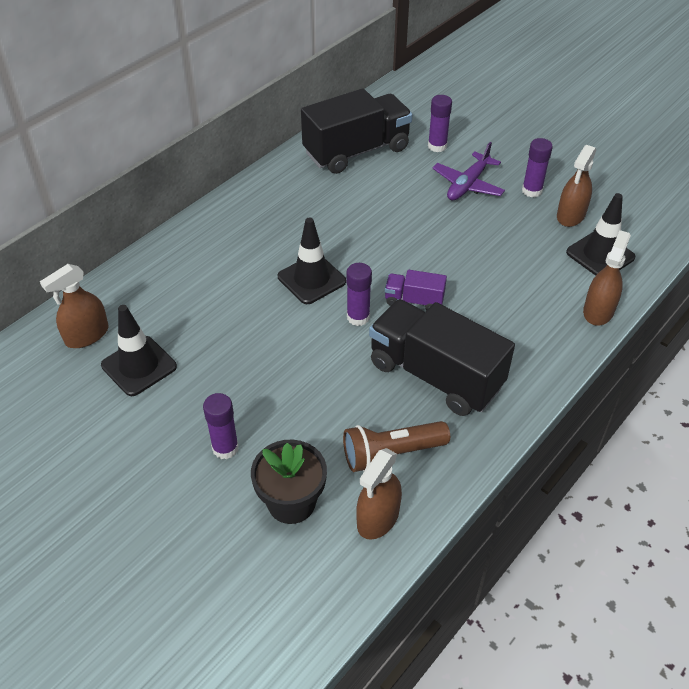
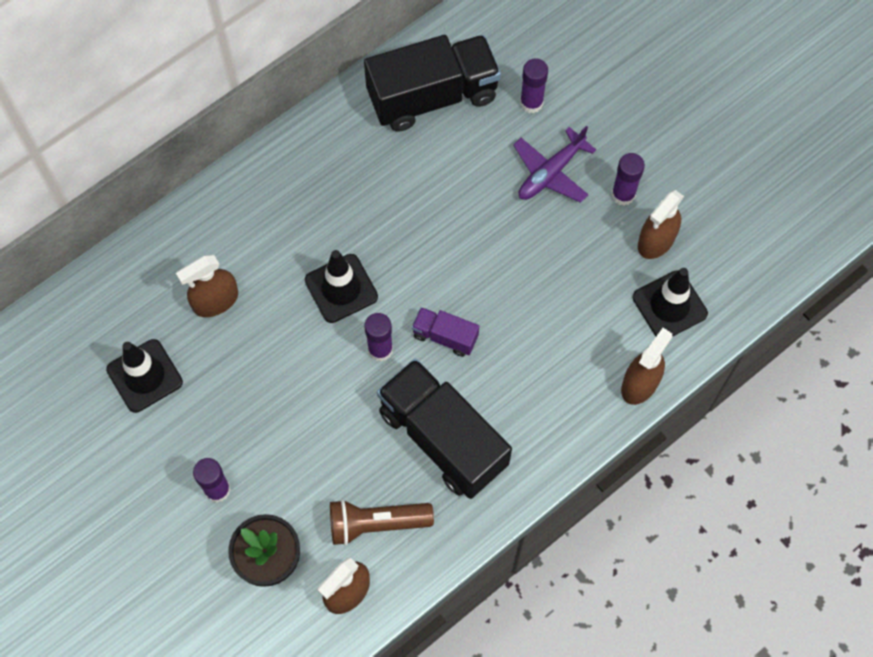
camera: 10 degrees right, 20 degrees up
(87, 335) = (95, 327): brown spray bottle -> brown spray bottle (215, 301)

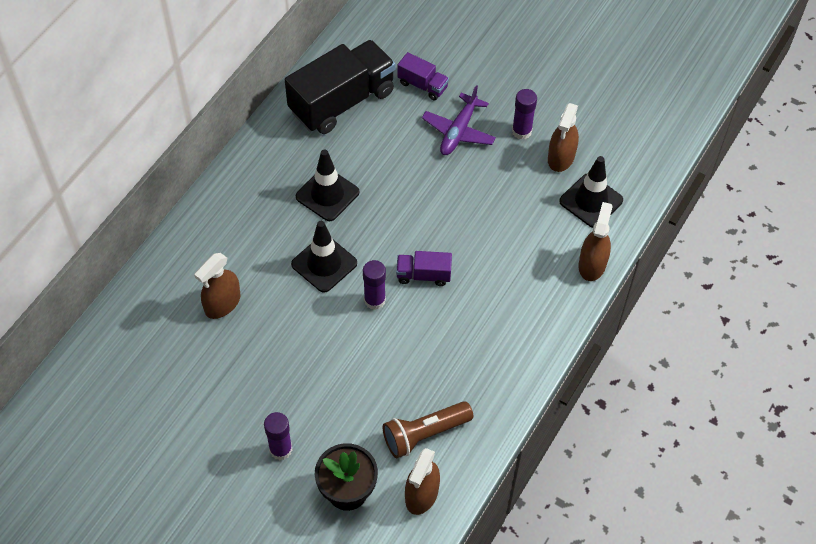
camera: 20 degrees left, 10 degrees down
(144, 376) = (184, 379): black traffic cone -> black traffic cone (327, 194)
(443, 438) = (452, 352): black truck -> none
(531, 103) = (422, 85): purple glue stick -> purple truck

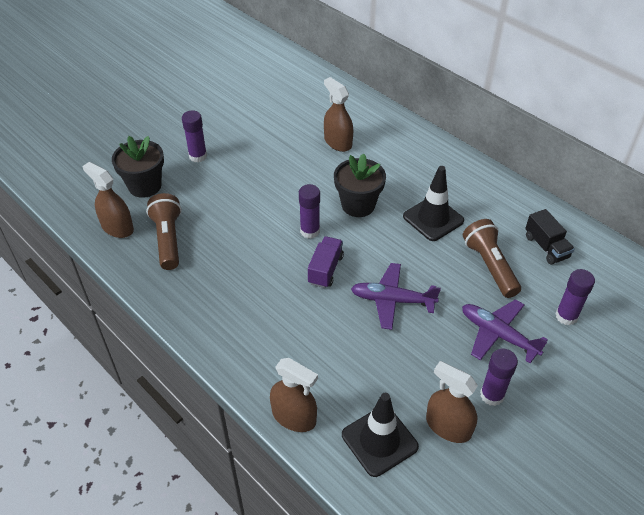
camera: 105 degrees right, 10 degrees down
(324, 264) = (358, 205): black traffic cone -> black flower pot
(342, 101) = (546, 247): black truck -> black truck, size x0.47
(379, 143) = (490, 266): none -> brown flashlight
(422, 85) = (566, 316): purple truck -> purple glue stick
(445, 214) = (392, 300): none -> purple plane

